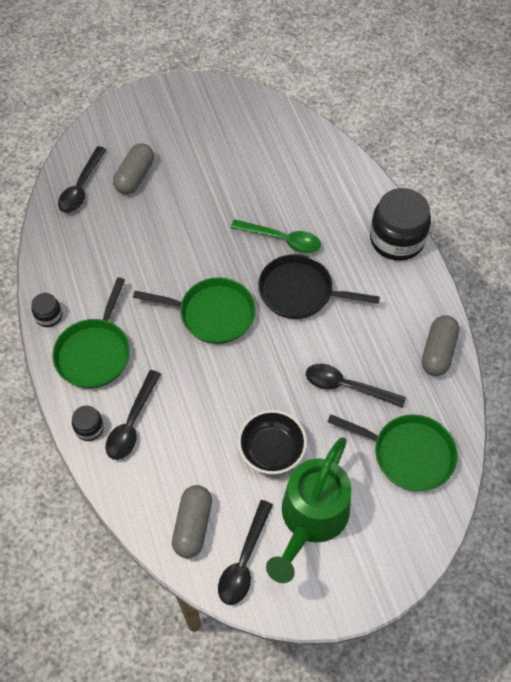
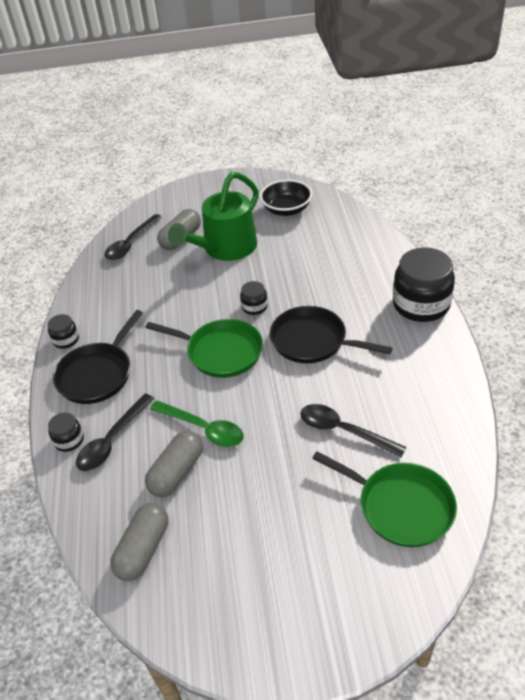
camera: 15 degrees right, 15 degrees down
(94, 353) = (97, 374): green pan -> black pan
(234, 257) = (254, 307): none -> black jar
(244, 561) = (188, 596): black spoon -> none
(272, 450) = (248, 483): black bowl -> black bowl (286, 209)
(282, 240) = (305, 296): green spoon -> green spoon (203, 429)
(310, 520) = (274, 561): green watering can -> green watering can (225, 249)
(438, 352) = (450, 408): grey capsule -> grey capsule (177, 472)

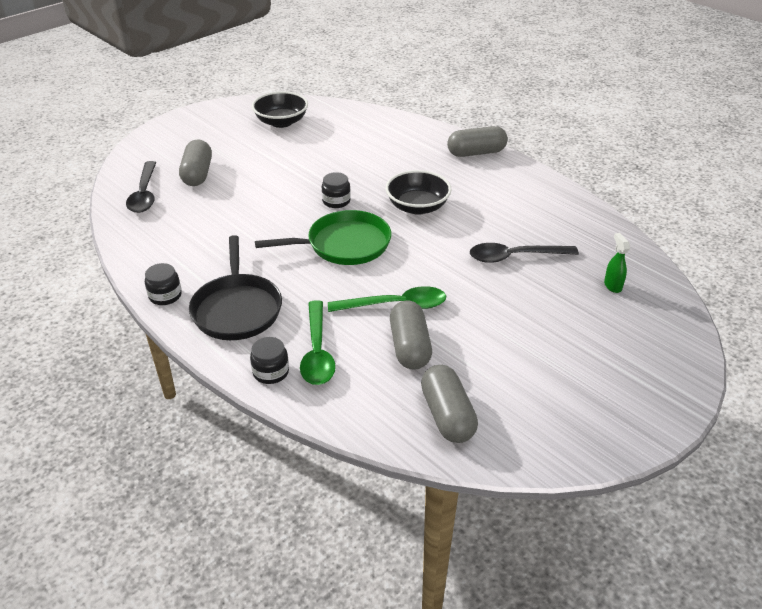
camera: 40 degrees left, 5 degrees down
(112, 440) = (317, 352): black spoon -> green spoon
(225, 249) = (254, 168): green watering can -> none
(312, 341) = (417, 207): black pan -> black bowl
(401, 506) = (612, 286): green pan -> green spray bottle
(421, 304) = (476, 153): black jar -> grey capsule

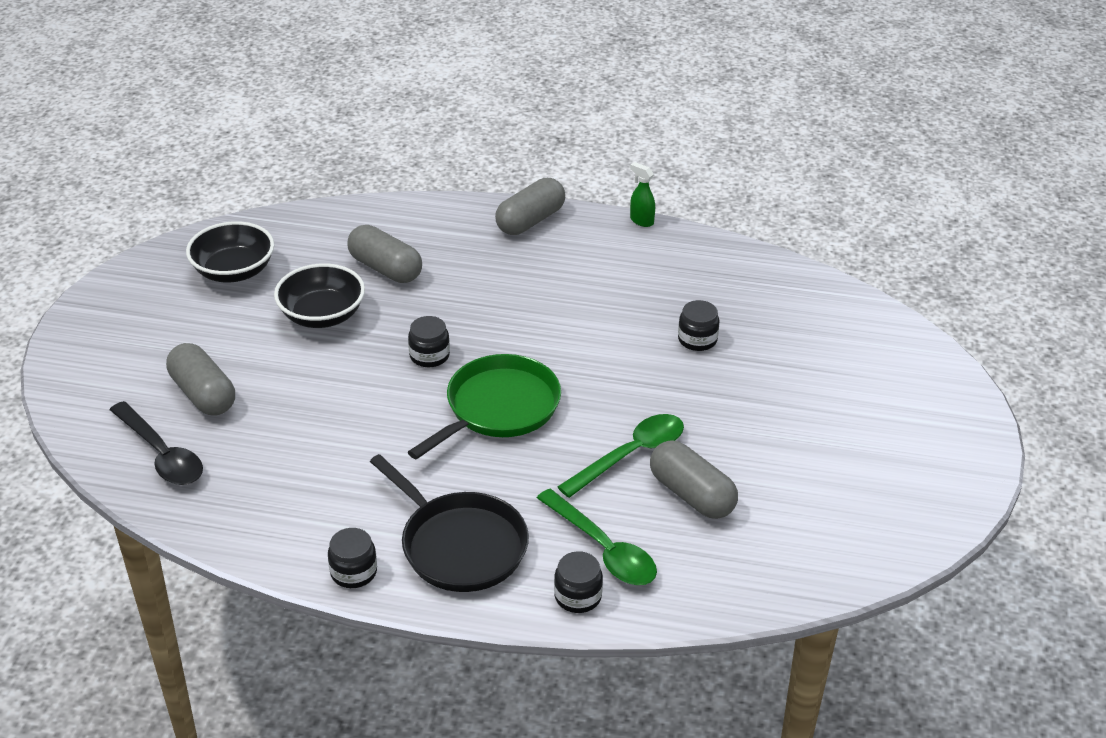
camera: 35 degrees left, 0 degrees up
(417, 207) = (533, 322): black bowl -> black bowl (322, 315)
(447, 415) = (797, 548): grey capsule -> grey capsule (385, 269)
(514, 257) = (697, 339): black spoon -> black jar
(612, 286) = (821, 330): green spray bottle -> green spray bottle (641, 221)

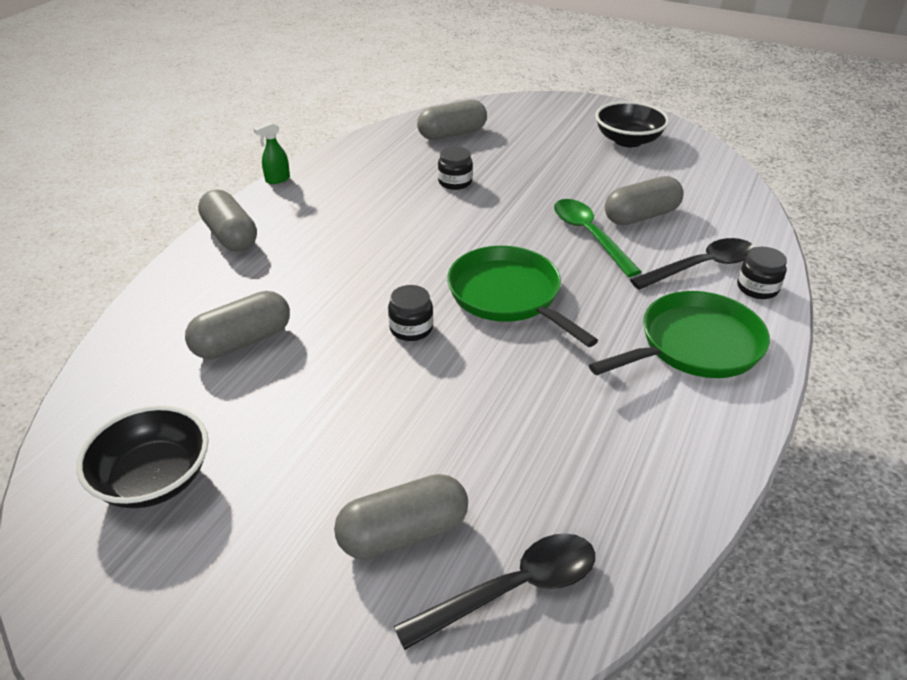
camera: 75 degrees left, 0 degrees up
(322, 315) = (299, 402): black bowl -> black bowl (628, 140)
(353, 572) = (732, 422): black jar -> none
(460, 545) = (695, 345): black pan -> green pan
(603, 549) = (702, 267): green spoon -> black spoon
(810, 319) = (452, 134): none -> grey capsule

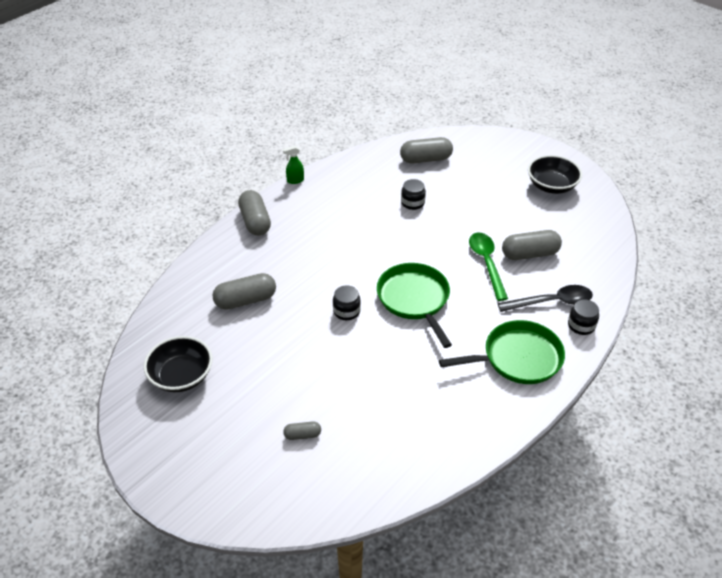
camera: 15 degrees right, 5 degrees up
(403, 532) = (302, 435): grey capsule -> grey capsule, size x0.51
(513, 589) = (349, 477): black spoon -> none

